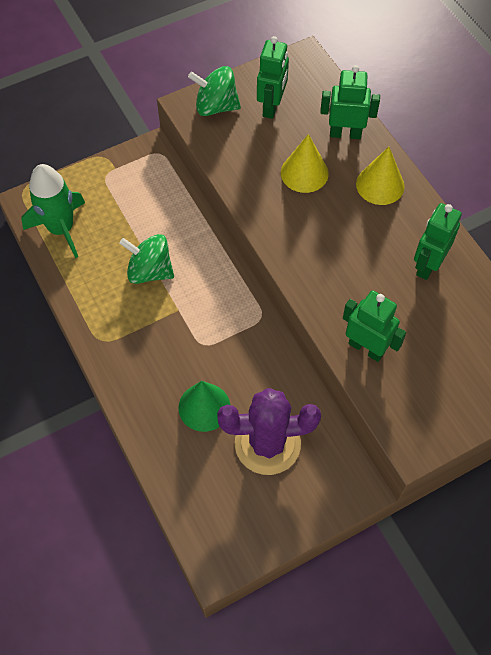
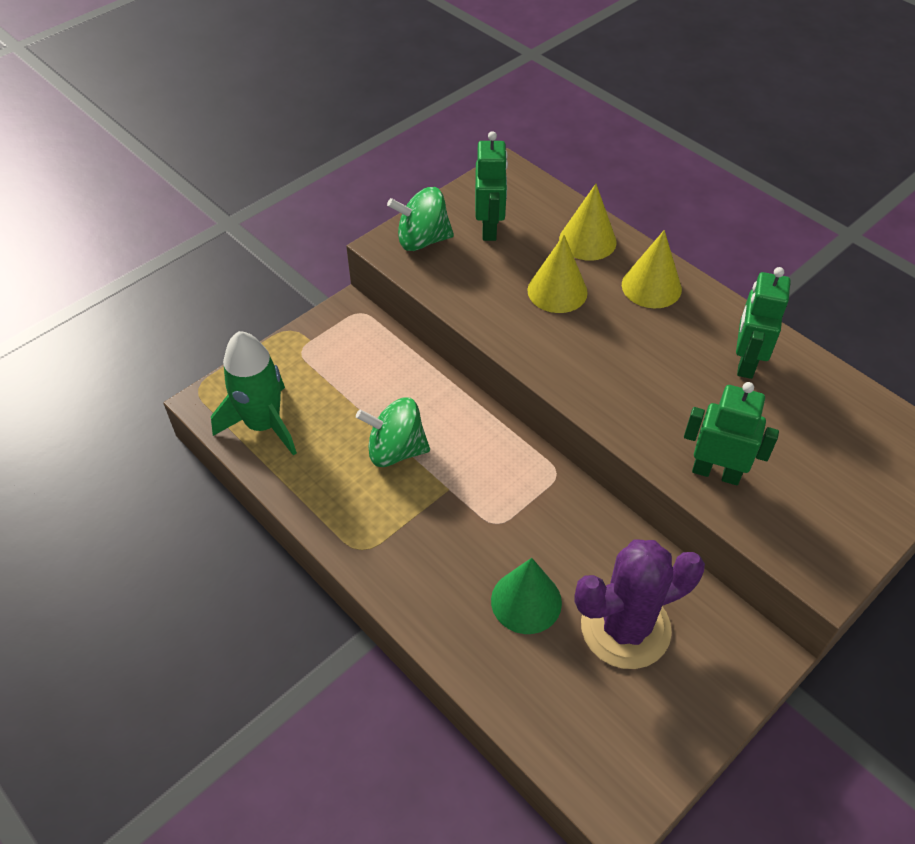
camera: 15 degrees left, 10 degrees down
(345, 133) = (587, 240): green robot -> yellow cone

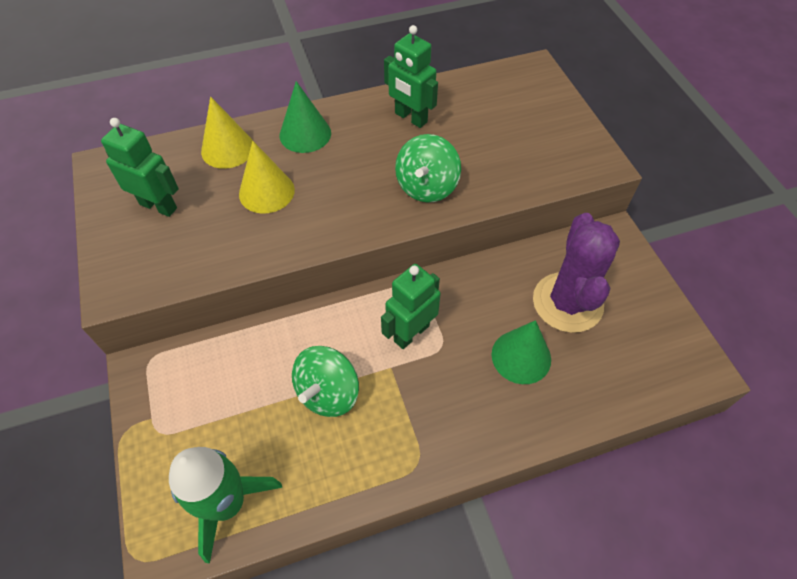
camera: 65 degrees left, 5 degrees up
(422, 240) = (130, 261): green spinning top -> green spinning top (427, 187)
(651, 286) = (305, 134): yellow cone -> green cone
(716, 472) = (496, 179): green robot -> green robot (411, 333)

